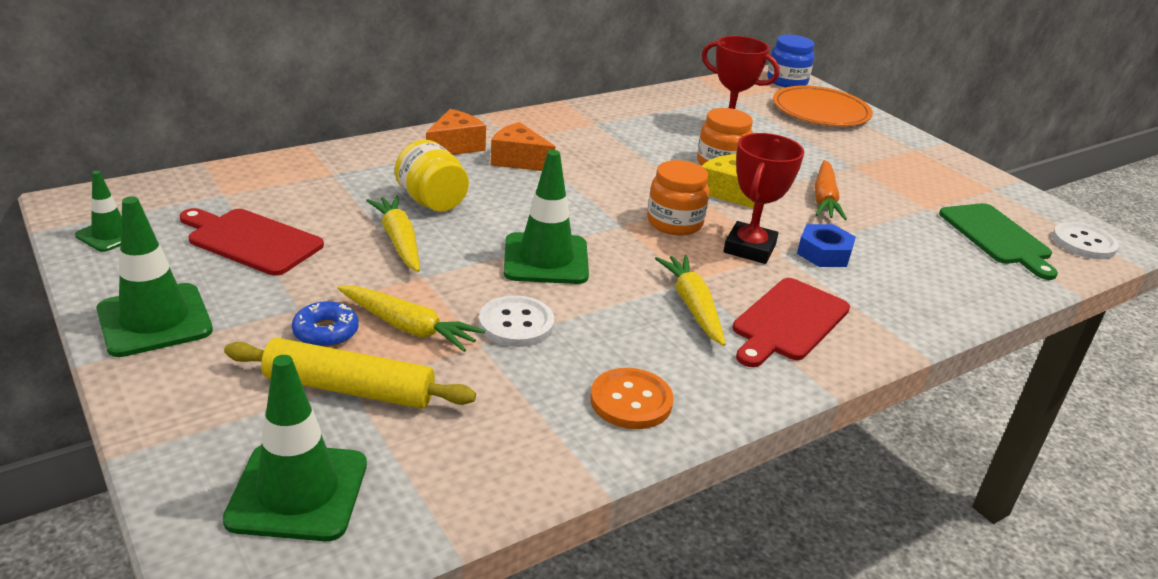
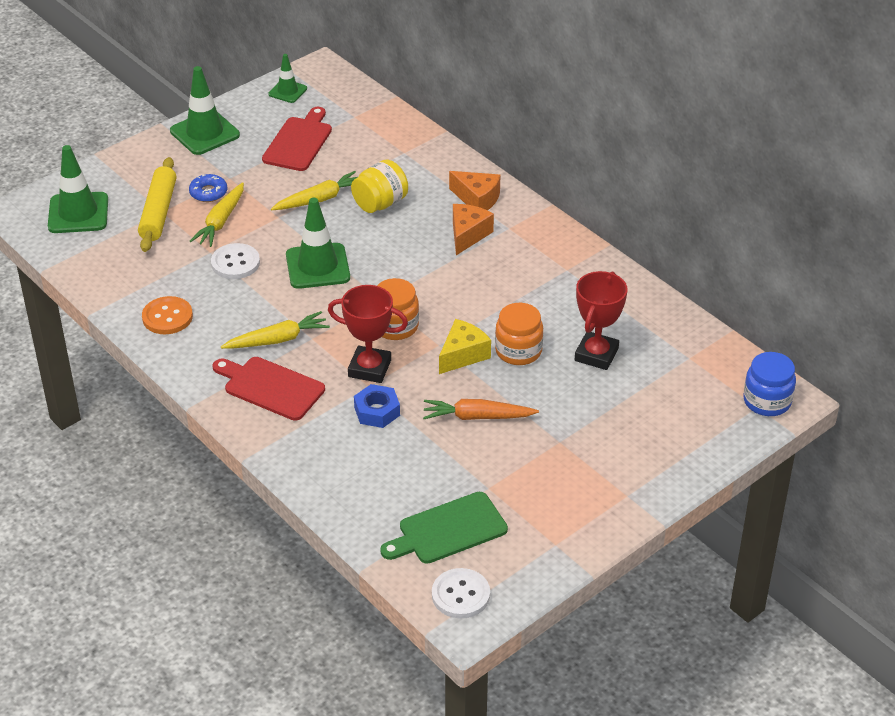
camera: 85 degrees right, 10 degrees up
(820, 111) = (692, 425): orange plate -> none

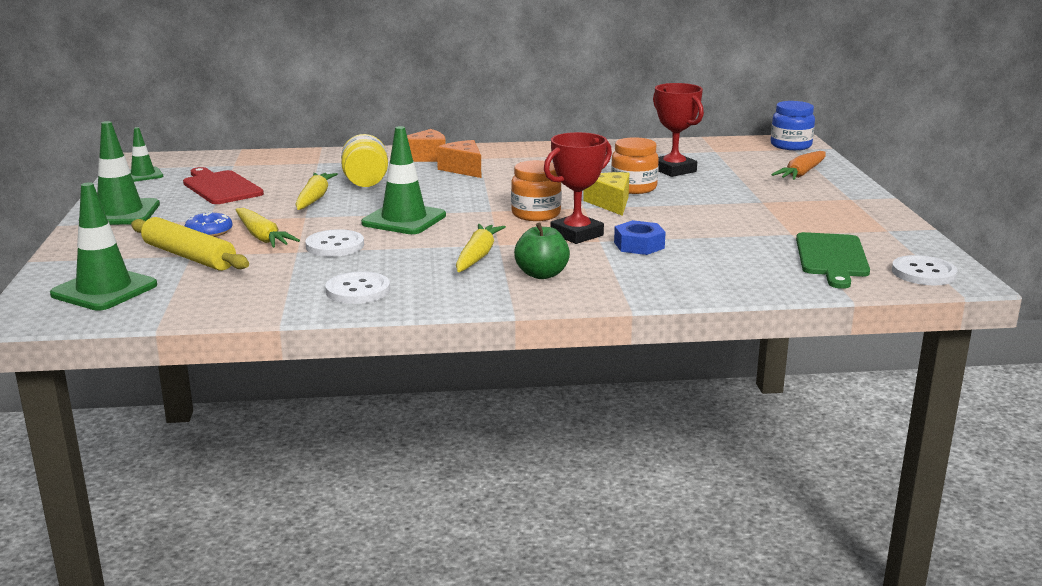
camera: 55 degrees left, 20 degrees down
(167, 317) = (358, 290): orange button -> white button
(270, 387) = (542, 274): red cutting board -> green apple
(478, 417) = (696, 216): orange carrot -> orange carrot (801, 173)

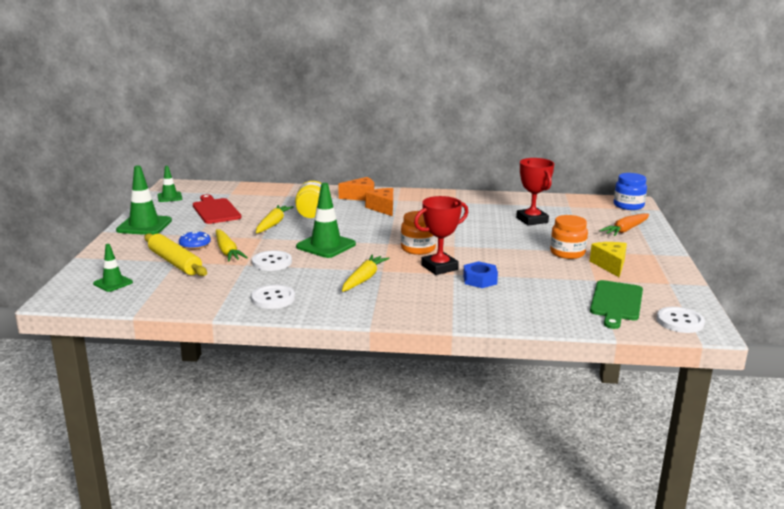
camera: 10 degrees right, 0 degrees up
(104, 290) = (113, 283): green traffic cone -> green traffic cone, size x0.58
(542, 274) = (401, 297): green apple -> none
(610, 203) = (474, 244): yellow cheese -> yellow cheese (610, 265)
(633, 188) = (496, 232): orange jar -> orange jar (567, 253)

